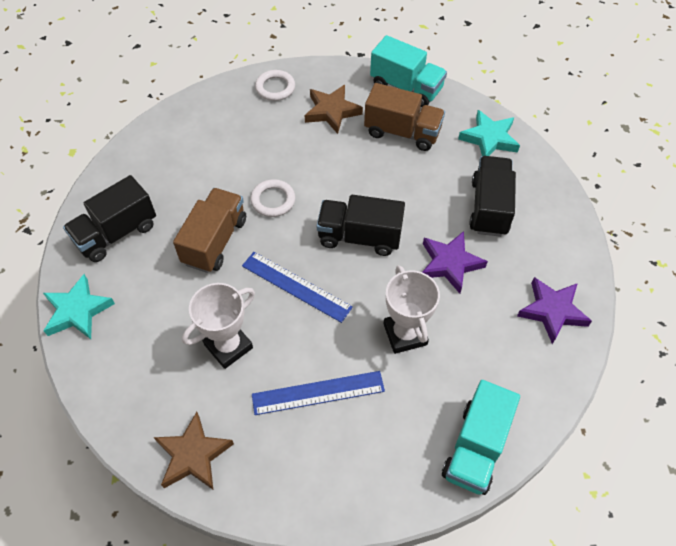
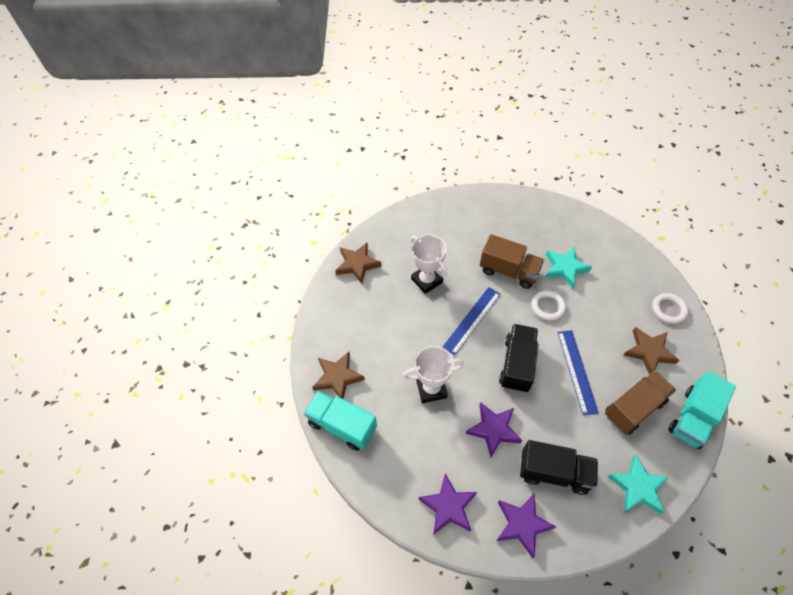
camera: 95 degrees right, 0 degrees up
(77, 311) = (454, 203): turquoise star -> turquoise star (565, 268)
(116, 233) = (512, 216): black truck -> none
(318, 392) = (390, 330): blue ruler -> blue ruler (577, 371)
(402, 132) = (633, 408): brown truck -> brown truck turned 150 degrees counterclockwise
(402, 463) = (337, 377): none -> brown star
(553, 239) = (522, 524): none -> purple star

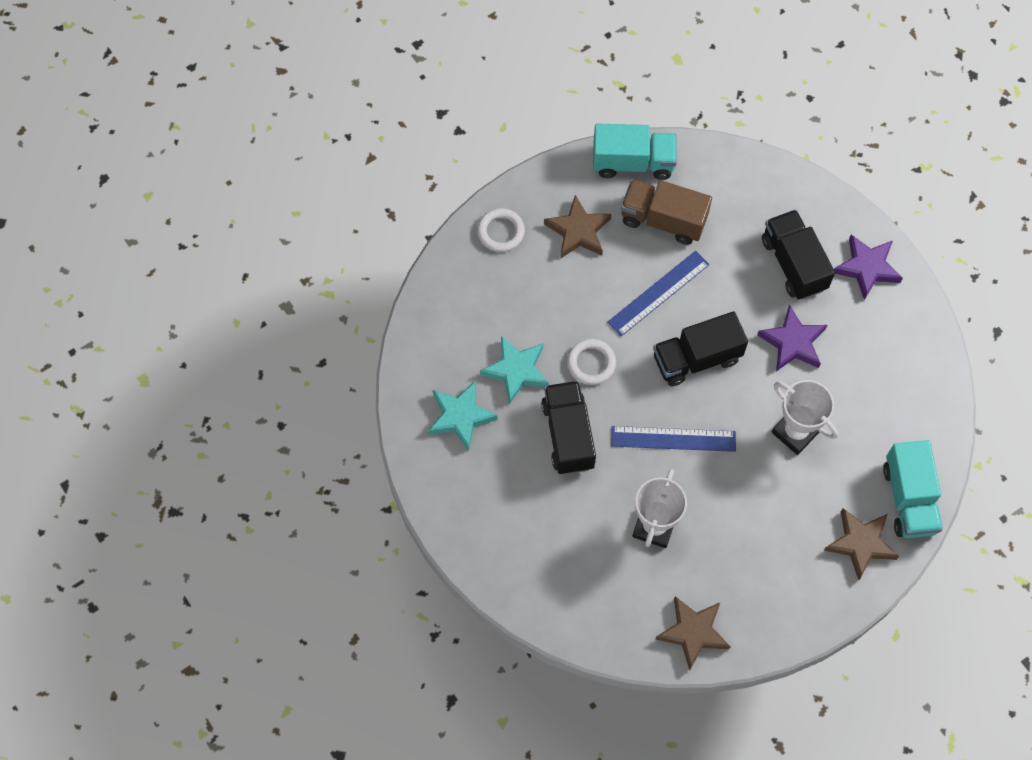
camera: 125 degrees left, 10 degrees up
(448, 506) = (904, 342): purple star -> none
(508, 271) = (568, 435): brown truck -> black truck
(638, 487) = (750, 184): turquoise star -> turquoise star (460, 416)

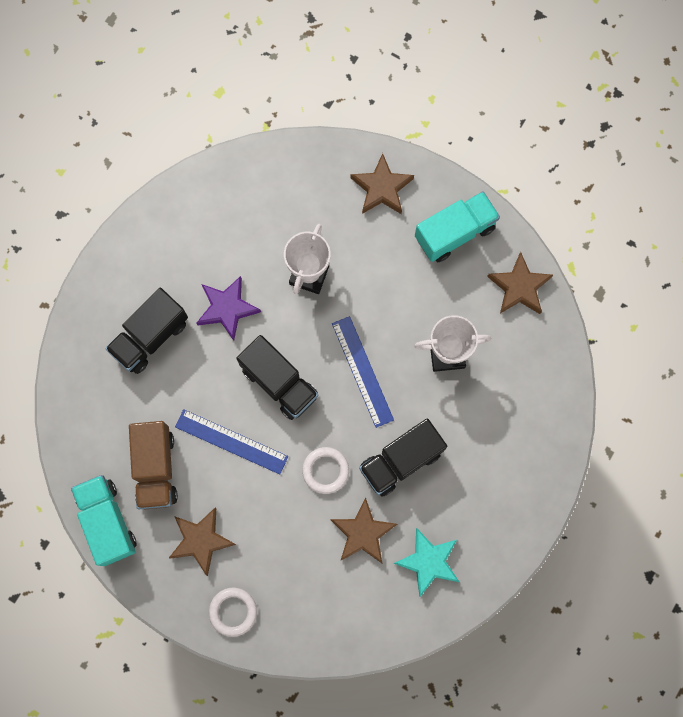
camera: 115 degrees left, 10 degrees up
(516, 370) = (363, 533): turquoise star -> brown star
(867, 268) = (127, 274): purple star -> none
(909, 499) = (325, 165): turquoise truck -> turquoise truck (454, 233)

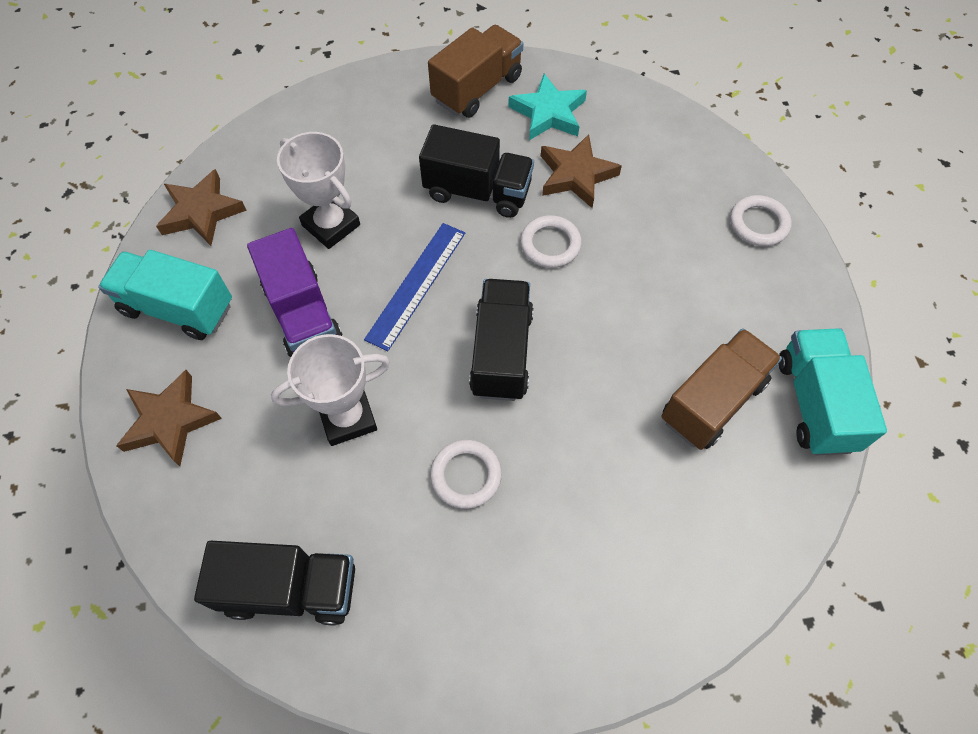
camera: 130 degrees left, 15 degrees down
(107, 522) = (814, 403): turquoise truck -> turquoise truck turned 150 degrees clockwise
(150, 337) = (580, 536): black truck -> black truck (290, 589)
(201, 540) = (731, 300): brown star -> none
(227, 308) = (466, 475): purple star -> white ring
(231, 442) = (609, 349): blue ruler -> none
(394, 296) = (303, 314): none -> purple truck
(489, 532) = (477, 89): none -> brown truck

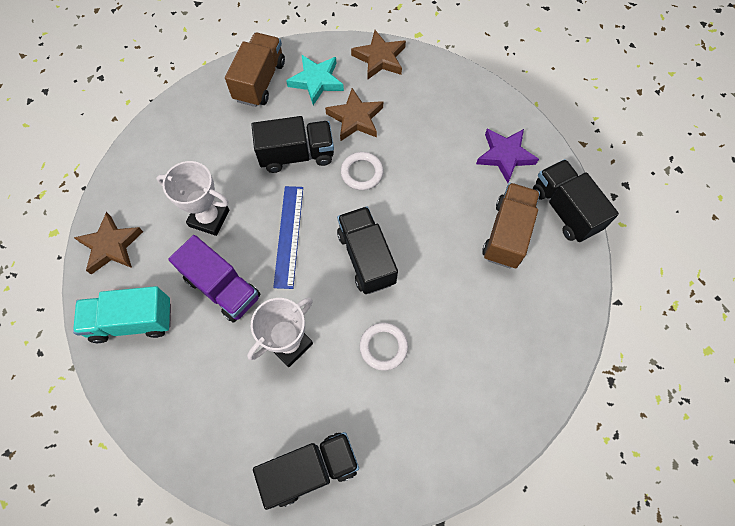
camera: 25 degrees left, 5 degrees up
(170, 421) = (170, 400): brown star -> brown star (379, 58)
(758, 224) = (482, 107): white ring -> none
(760, 297) = (505, 156): none -> purple star
(814, 403) = (564, 210): turquoise truck -> black truck

